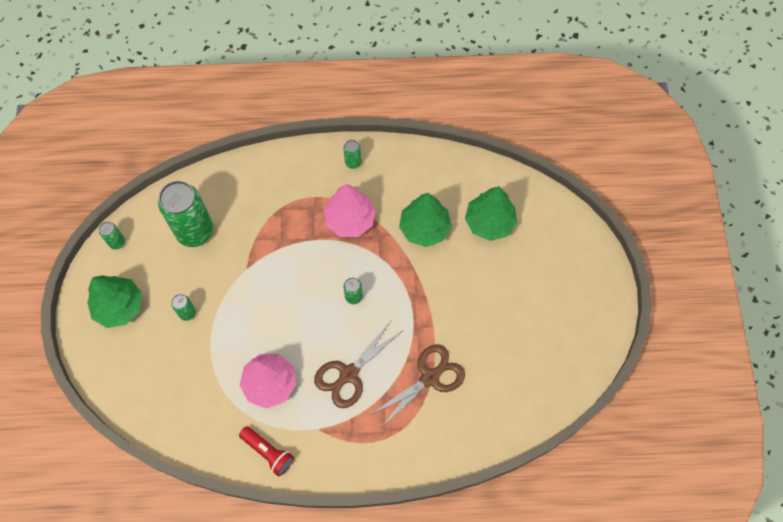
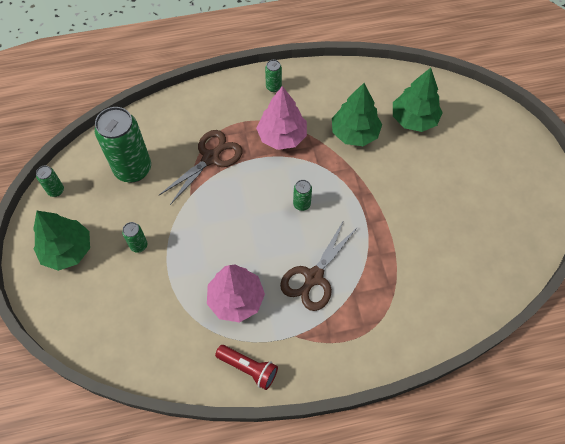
camera: 10 degrees left, 5 degrees down
(430, 377) = (395, 267): brown scissors -> brown scissors (211, 158)

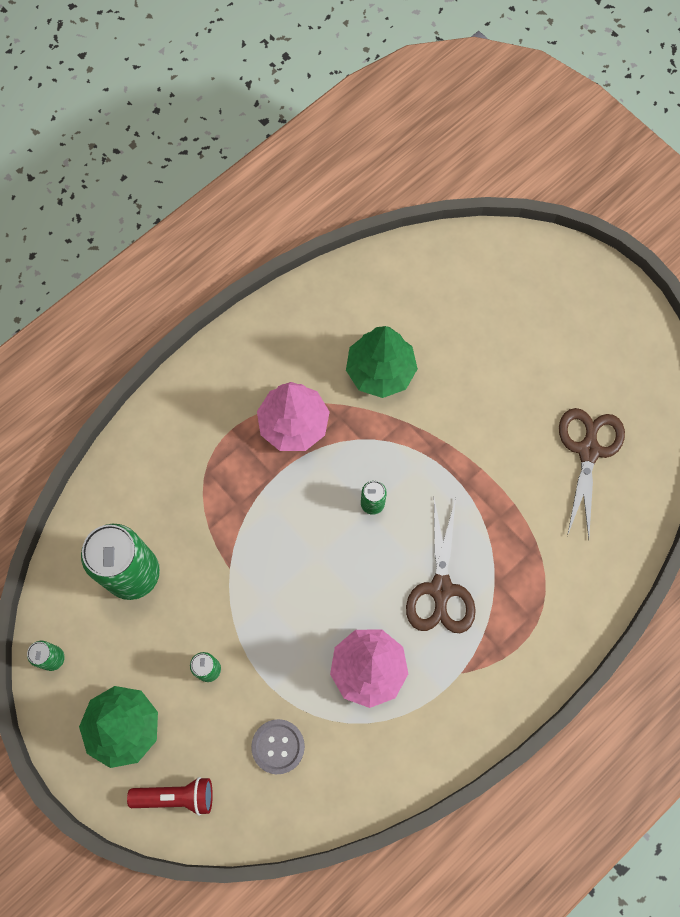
camera: 30 degrees left, 10 degrees up
(149, 314) = (278, 746): none -> grey button
(211, 158) = (223, 502): brown scissors -> brown scissors (588, 450)
(248, 368) = (432, 741): red flashlight -> red flashlight (176, 796)
(273, 87) = (240, 358): green can -> none
(414, 119) = (441, 312): green tree -> none

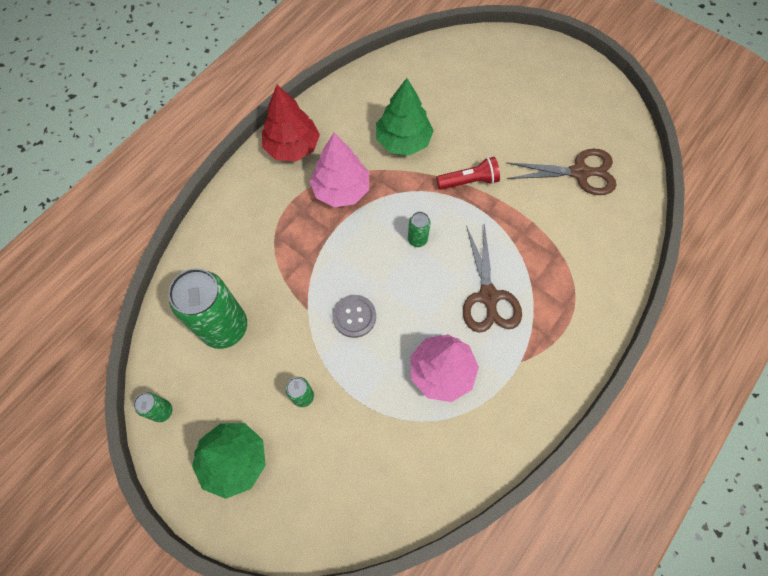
camera: 10 degrees left, 5 degrees down
(176, 796) = (291, 514): red flashlight -> red flashlight (469, 181)
(244, 357) = (292, 147): none -> red tree
(278, 746) = (376, 452): grey button -> grey button (354, 316)
(588, 450) = (580, 173): brown scissors -> brown scissors turned 90 degrees clockwise

